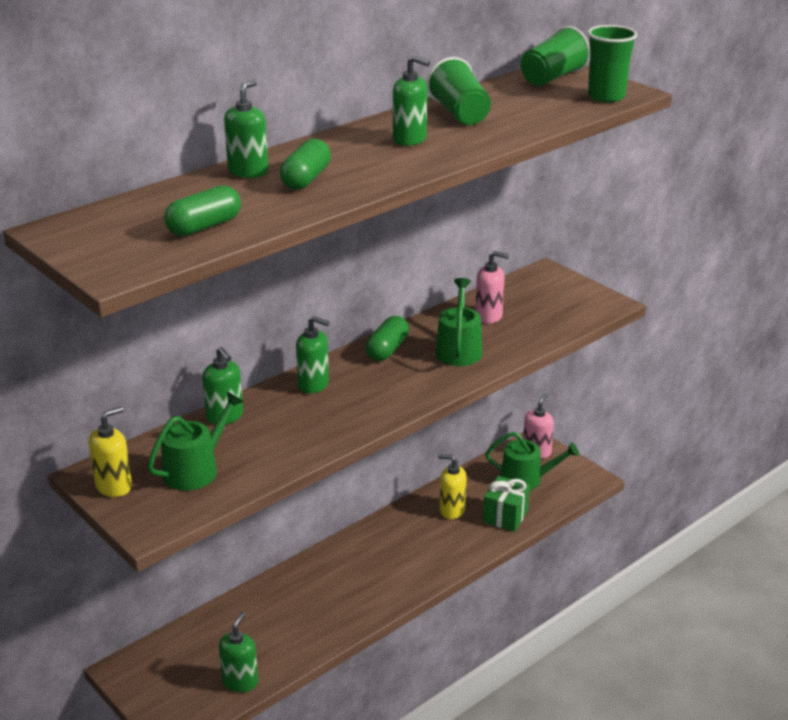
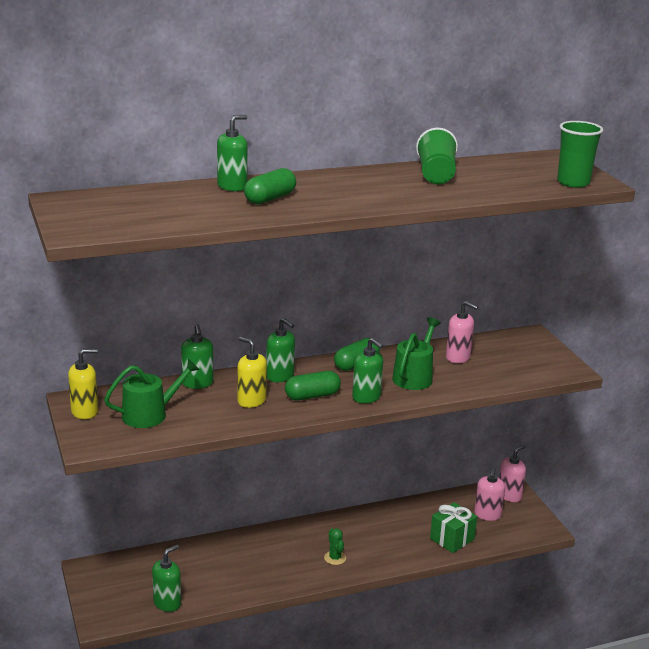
camera: 20 degrees right, 5 degrees down
(204, 226) = (164, 216): green capsule -> green capsule (312, 396)
(396, 573) = (335, 558): none -> green cactus
(410, 139) = (377, 186): green soap dispenser -> green soap dispenser (366, 397)
(452, 510) = (409, 522): yellow soap dispenser -> yellow soap dispenser (251, 401)
(526, 479) = (487, 515): green watering can -> pink soap dispenser
(552, 77) = (541, 162): green cup -> none

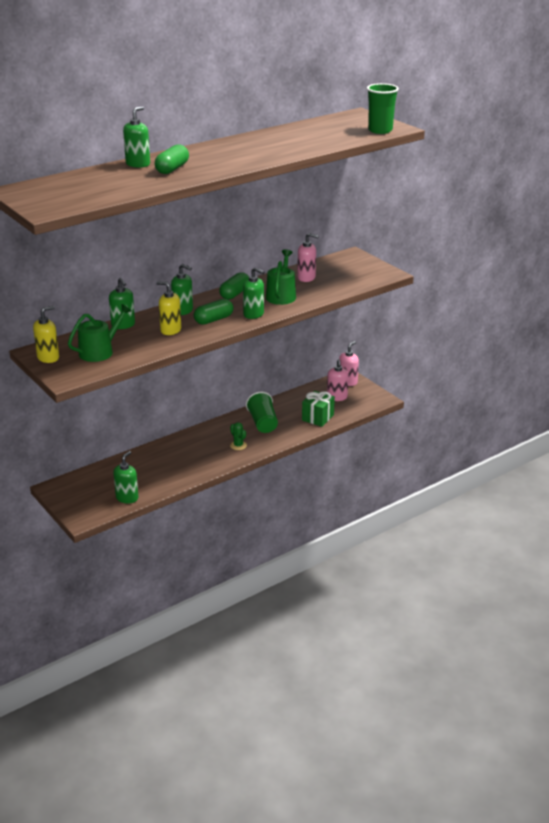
camera: 15 degrees left, 5 degrees up
(436, 175) = (281, 137): green cup -> green cup (263, 423)

